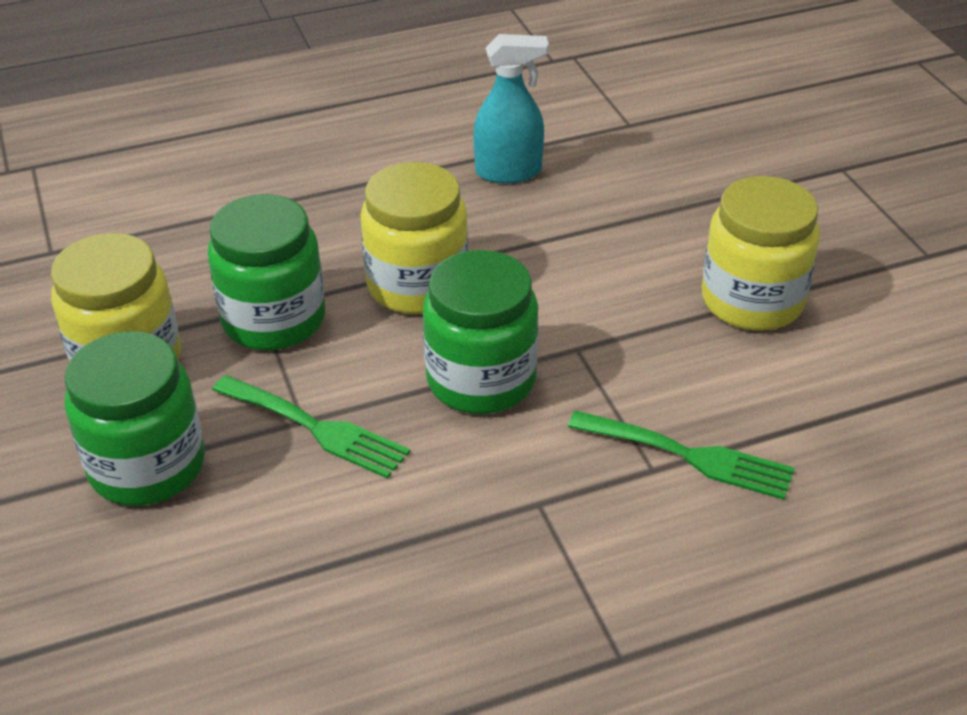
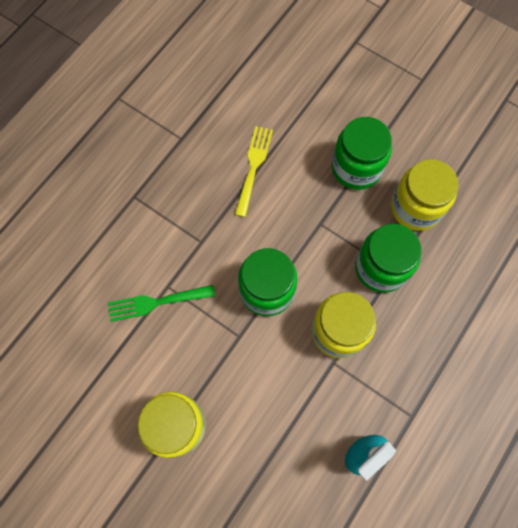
camera: 145 degrees right, 30 degrees up
(316, 428) = (311, 223): green fork -> none
(327, 574) = (253, 166): none -> yellow fork

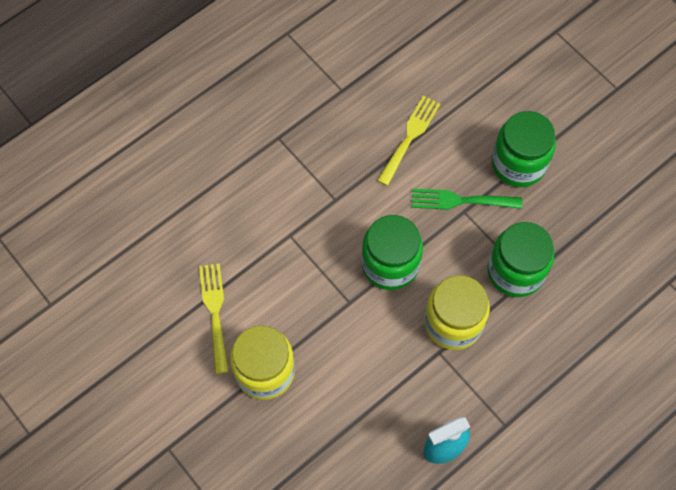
camera: 15 degrees right, 5 degrees down
(115, 380) = (215, 312): none -> yellow fork
(156, 302) = (274, 248): green fork -> green fork (460, 201)
(415, 207) = (570, 219): yellow jar -> none

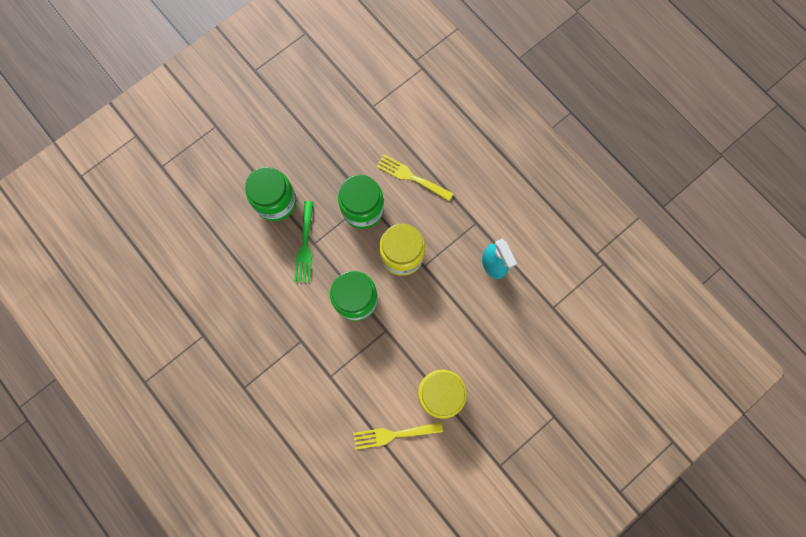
camera: 90 degrees left, 10 degrees up
(410, 137) = (248, 282): yellow fork -> yellow fork (411, 177)

